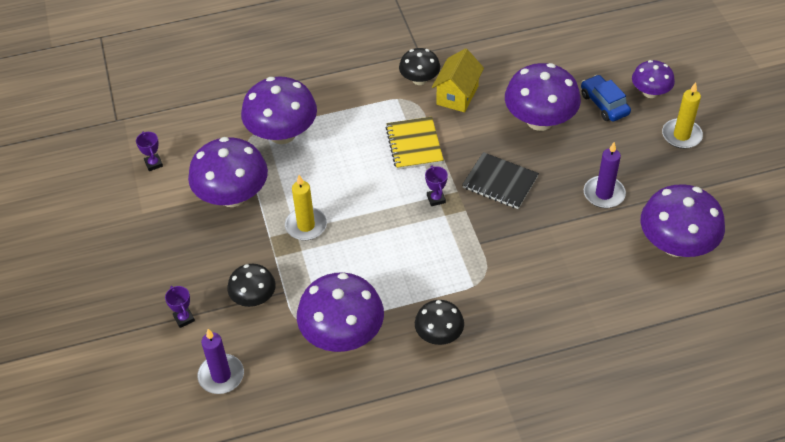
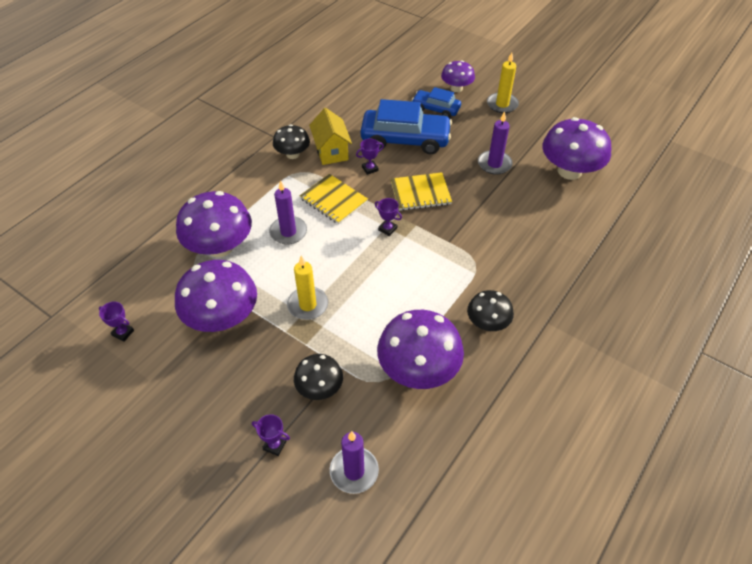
camera: 40 degrees left, 0 degrees up
(348, 152) = (288, 232): none -> purple candle
(476, 132) = (370, 169): none -> purple trophy
(500, 182) = (420, 193): black notebook -> yellow notebook
(540, 120) = (405, 139): purple mushroom -> blue car

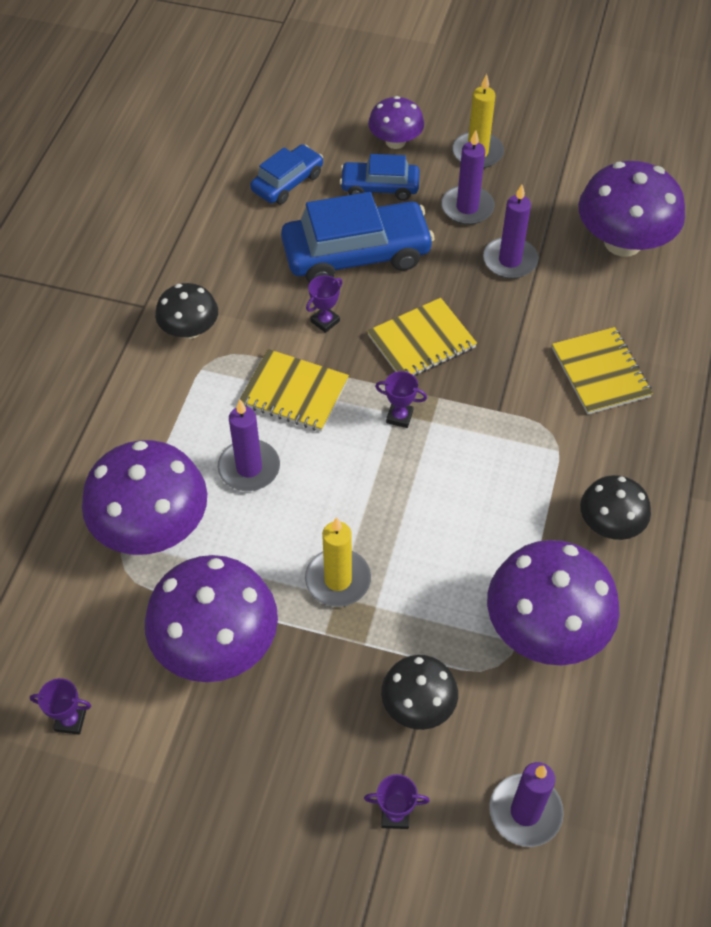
camera: 20 degrees left, 5 degrees up
(331, 151) = (249, 307): yellow house -> none
(384, 95) = (287, 182): none -> blue car
(482, 131) = (467, 208): none -> purple candle
(521, 238) = (600, 373): none -> yellow notebook

